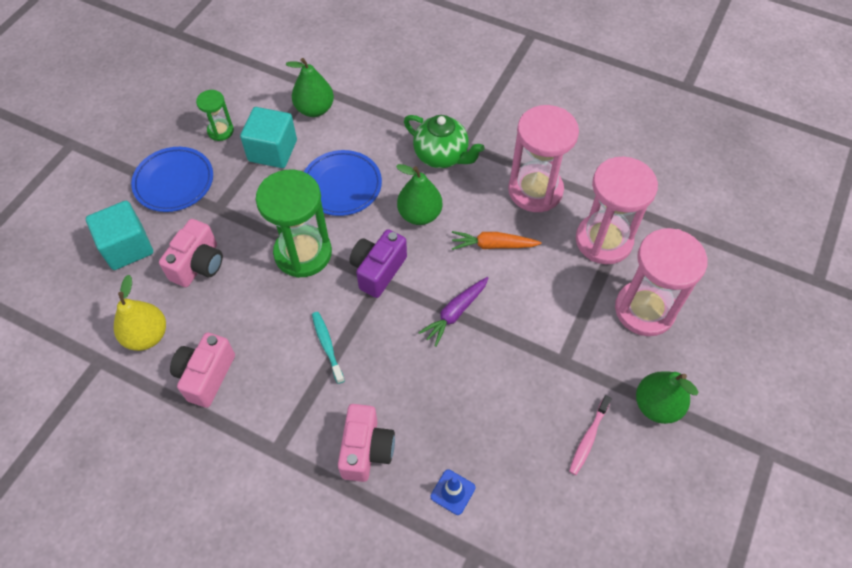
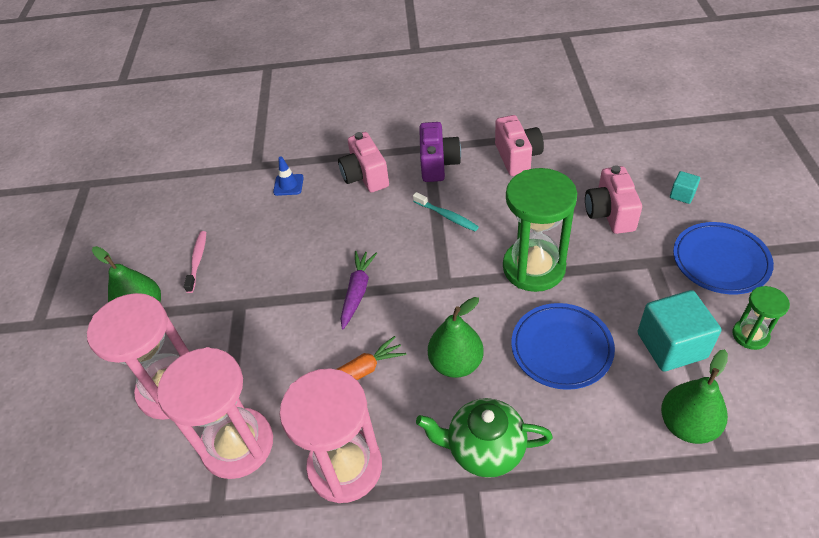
camera: 155 degrees right, 10 degrees down
(127, 247) = (682, 195): turquoise cube -> turquoise cube, size x0.48
(147, 336) = (587, 155): yellow pear -> none
(378, 270) = (453, 289): purple camera -> purple camera (438, 164)

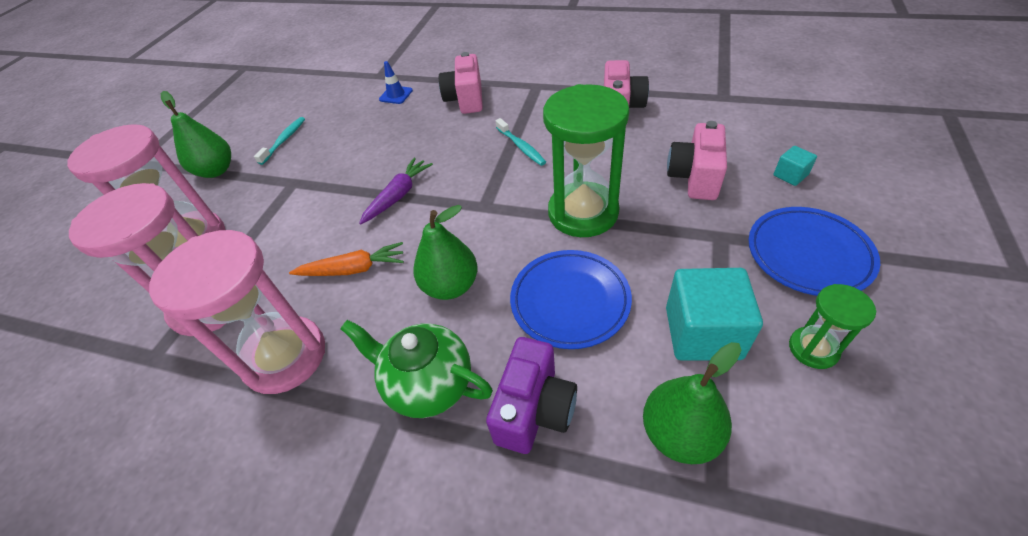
camera: 20 degrees right, 0 degrees up
(197, 261) = (284, 140): pink toothbrush -> turquoise toothbrush
(438, 164) = (539, 101): purple camera -> purple camera (534, 409)

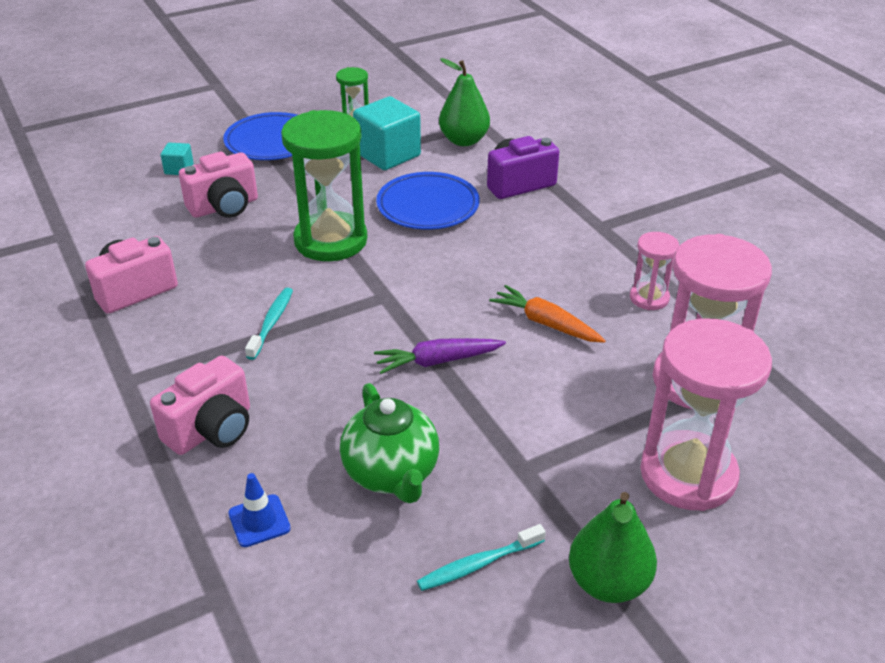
camera: 140 degrees left, 10 degrees down
(285, 356) = (649, 298): pink hourglass -> pink hourglass, size x0.50
(428, 384) = (564, 225): green teapot -> green teapot (392, 474)
(450, 286) = (487, 262): green pear -> none

